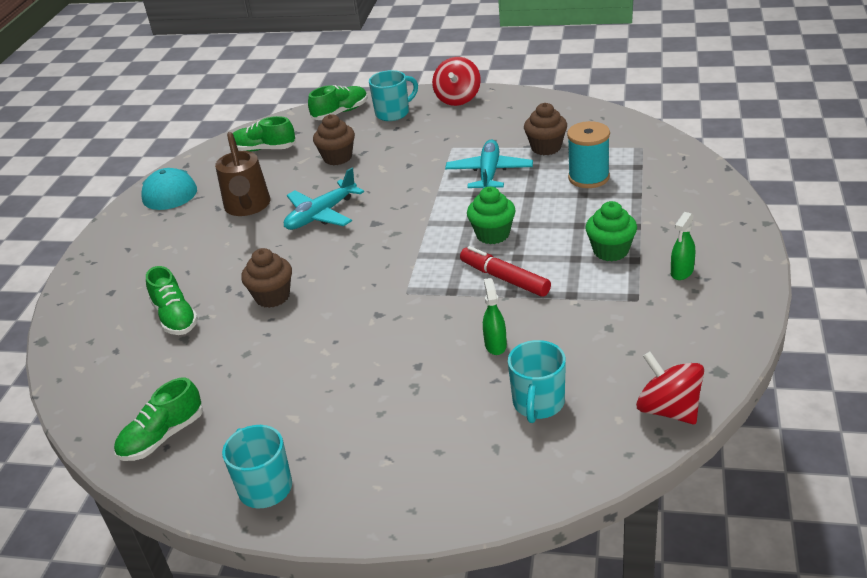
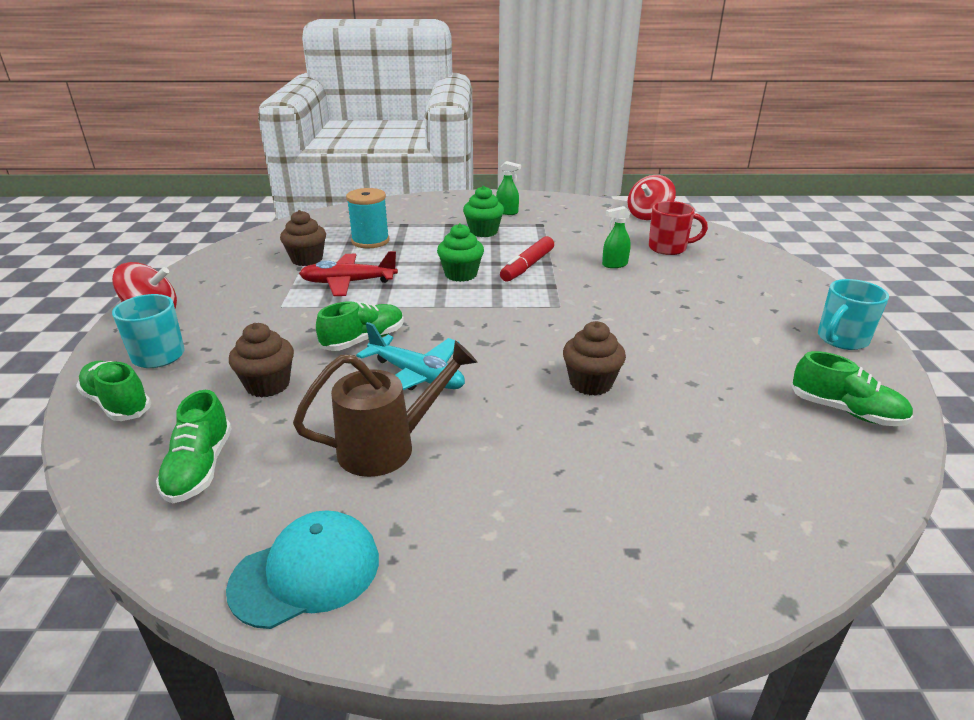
camera: 105 degrees left, 5 degrees down
(175, 317) = (660, 455): green shoe -> green shoe (363, 340)
(489, 173) = (348, 282): turquoise plane -> red plane
(538, 404) = (668, 248): turquoise mug -> red mug

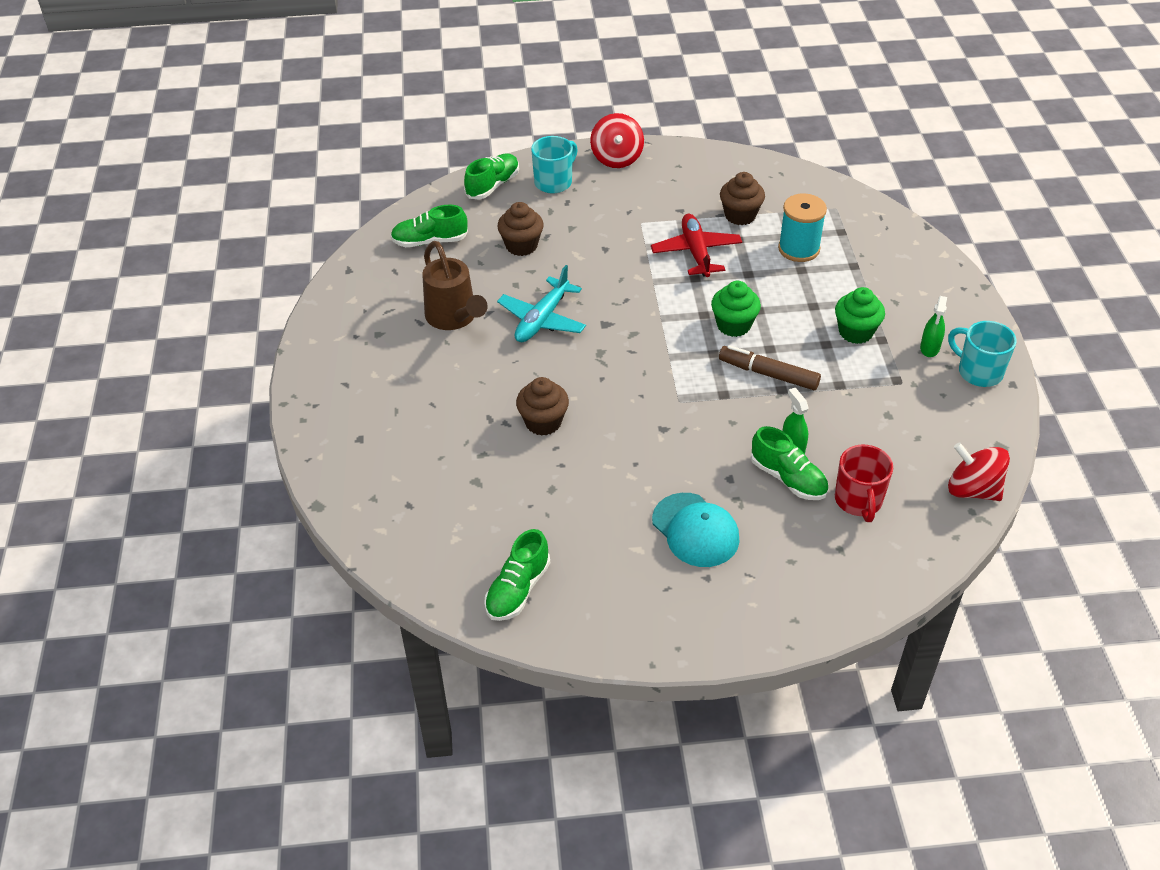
camera: 85 degrees right, 15 degrees up
(306, 572) = (347, 304): turquoise cap -> turquoise cap (695, 530)
(363, 340) = (592, 281): green shoe -> green shoe (788, 478)
(527, 266) = (768, 374): red marker -> brown marker
(841, 339) = (648, 622): turquoise mug -> turquoise mug (978, 372)

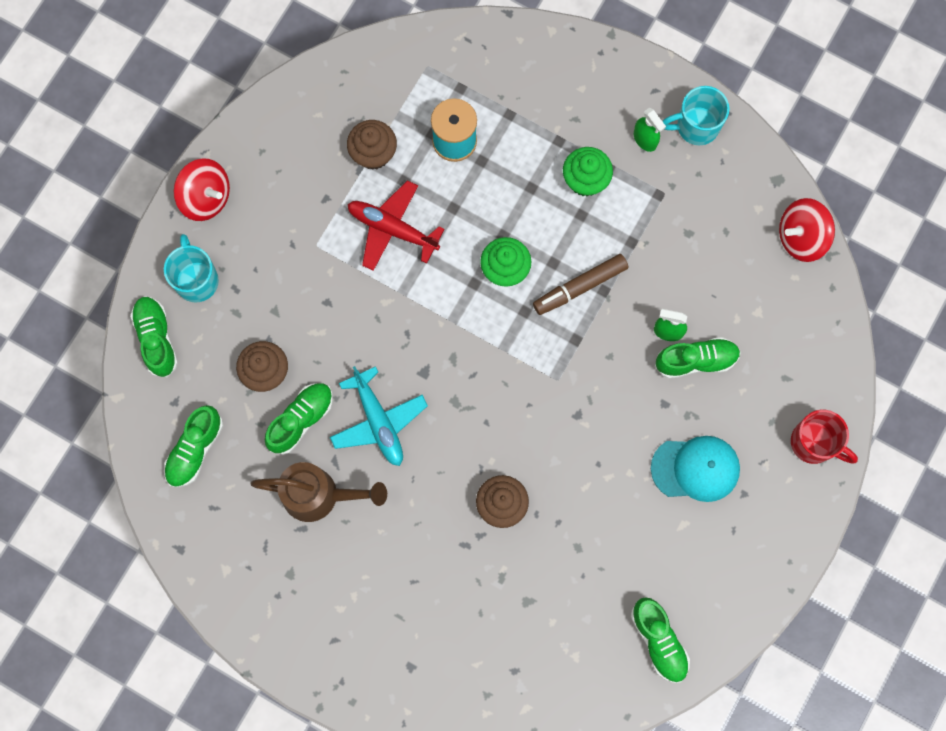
camera: 55 degrees left, 30 degrees up
(503, 280) = (301, 420): none -> green shoe
(858, 501) = (753, 327): red mug -> red mug (814, 443)

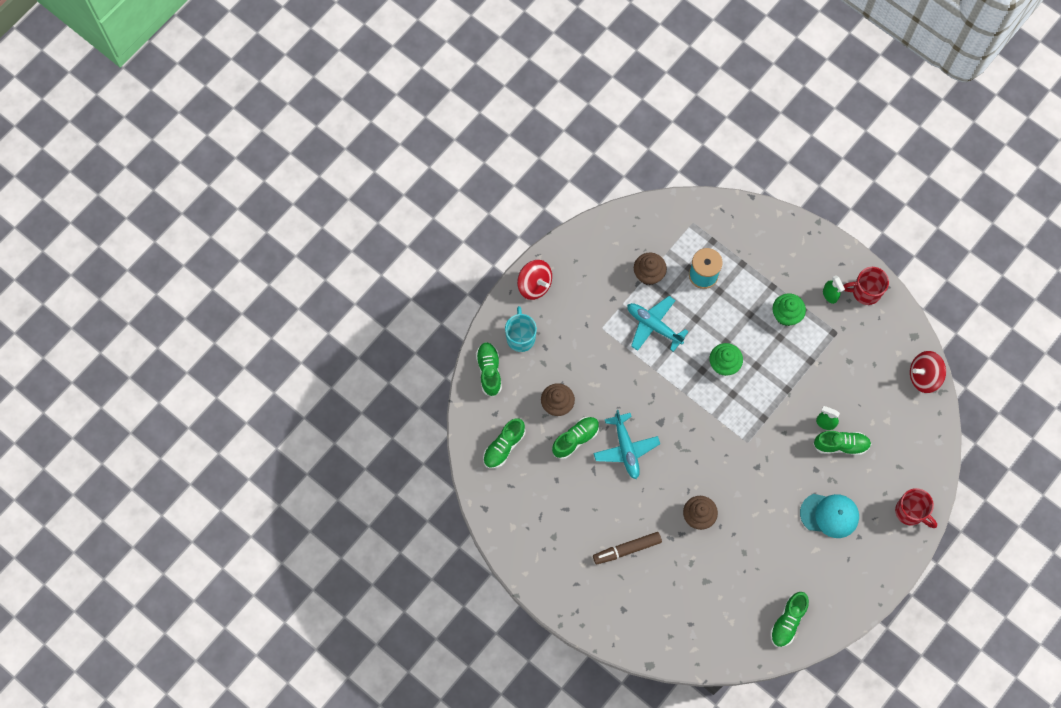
camera: 10 degrees right, 5 degrees down
(318, 495) = (580, 489): brown watering can -> none
(392, 229) = (653, 326): red plane -> turquoise plane
(580, 287) = (771, 384): brown marker -> brown marker (627, 549)
(658, 641) = (787, 621): green shoe -> green shoe turned 45 degrees clockwise
(696, 126) = (865, 292): turquoise mug -> red mug

